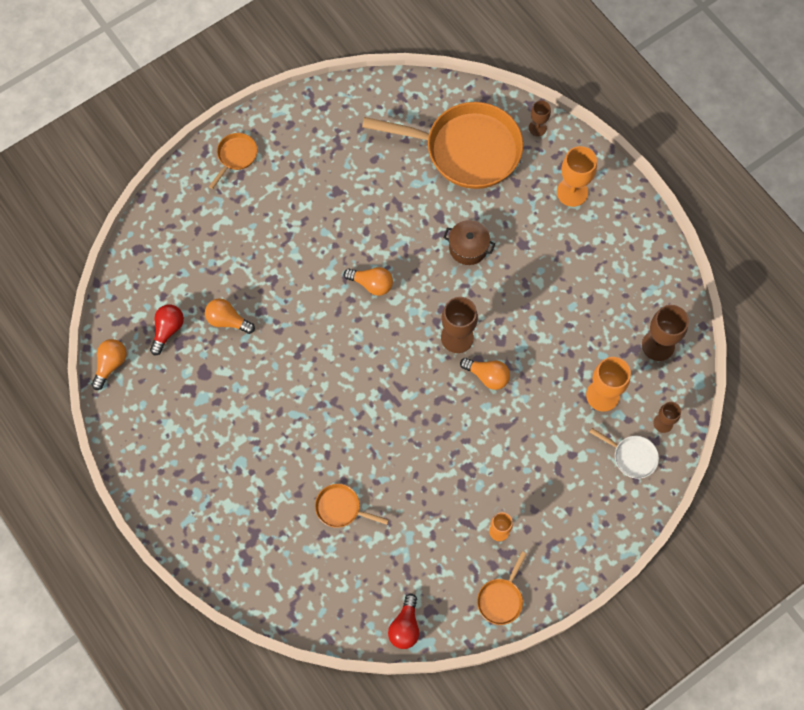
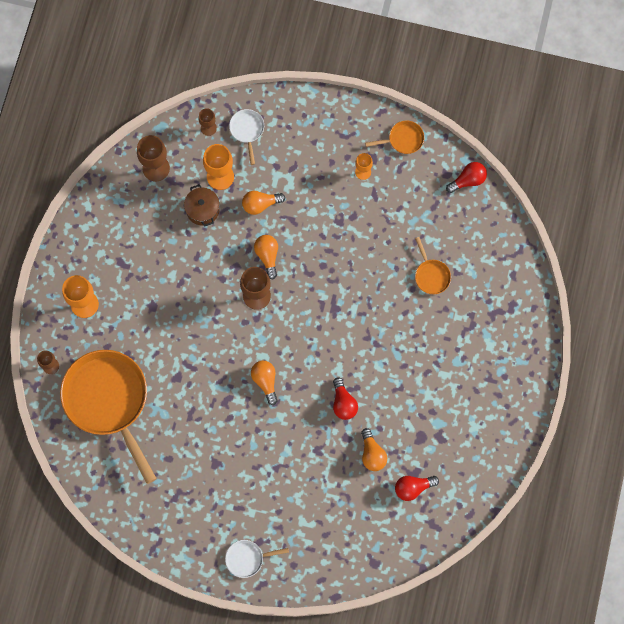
camera: 130 degrees left, 5 degrees up
(111, 365) = (468, 504): orange light bulb -> orange light bulb (260, 204)
(235, 156) = (247, 558): orange pan -> white pan
(293, 333) = (343, 403): none -> red light bulb
(468, 248) = (185, 340): brown pot -> brown pot (202, 210)

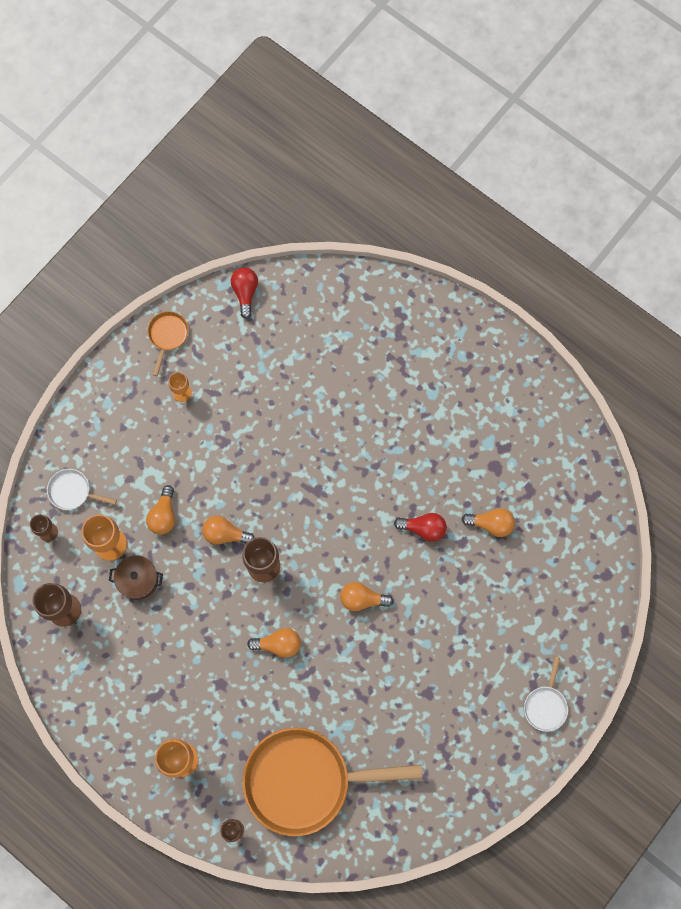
camera: 65 degrees left, 0 degrees up
(201, 334) = (278, 644): none -> orange light bulb
(413, 488) = (544, 499): red light bulb -> none
(431, 275) = (328, 376): orange pan -> none

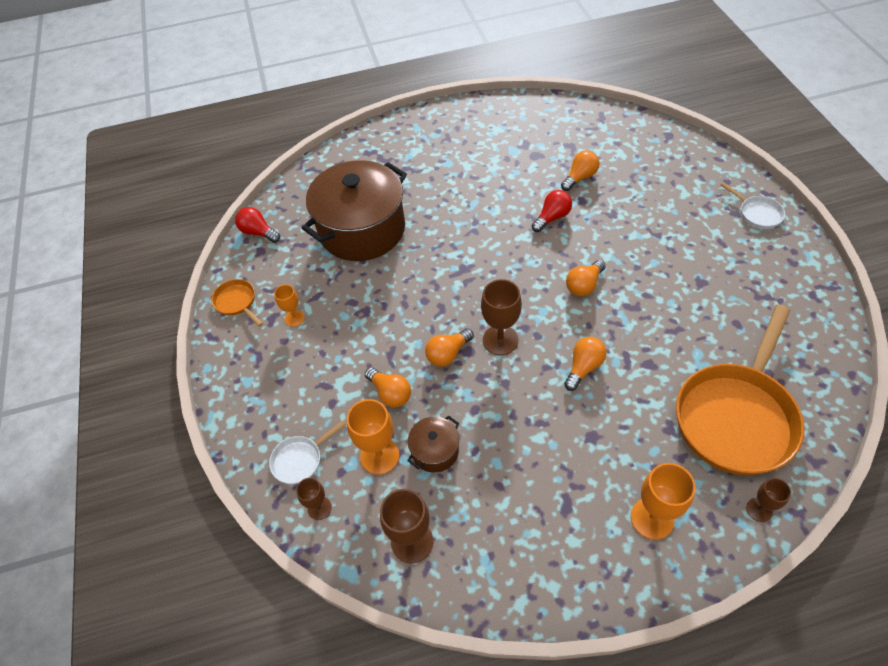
camera: 50 degrees left, 20 degrees down
(304, 376) = (362, 229): none -> brown pot

